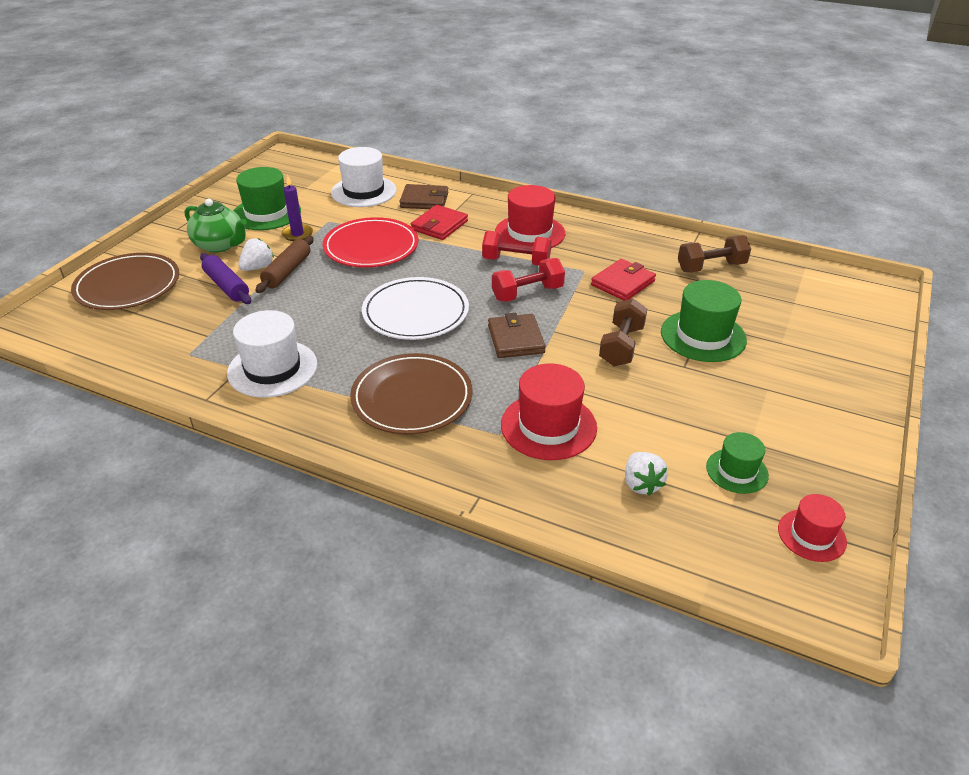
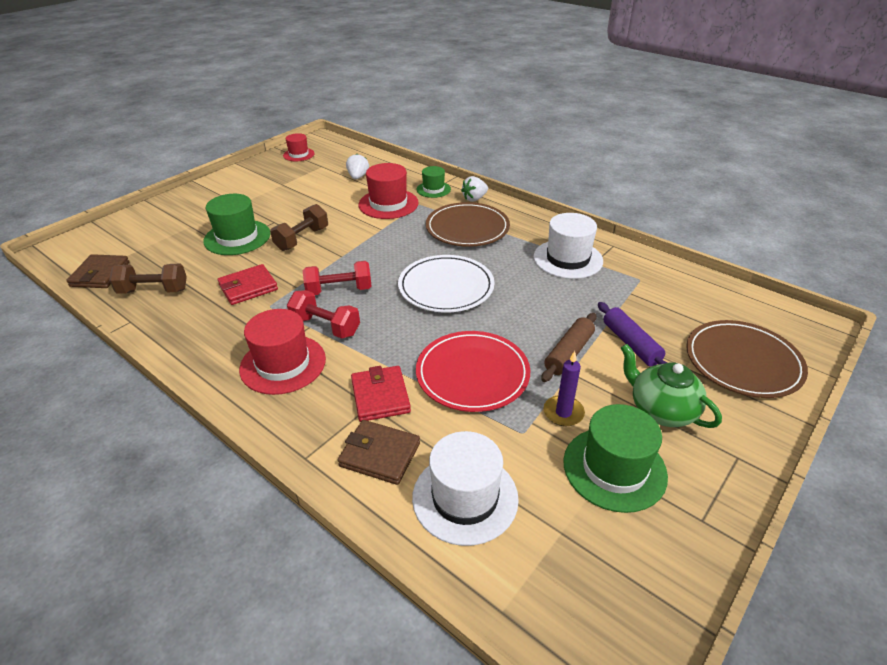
camera: 165 degrees left, 0 degrees up
(257, 267) = (603, 364): white strawberry -> white strawberry (474, 199)
(439, 225) = (380, 396): red wallet -> red wallet turned 60 degrees counterclockwise
(516, 339) = (375, 254): brown wallet -> brown wallet (100, 274)
(737, 471) = (304, 175): green hat -> green hat (433, 189)

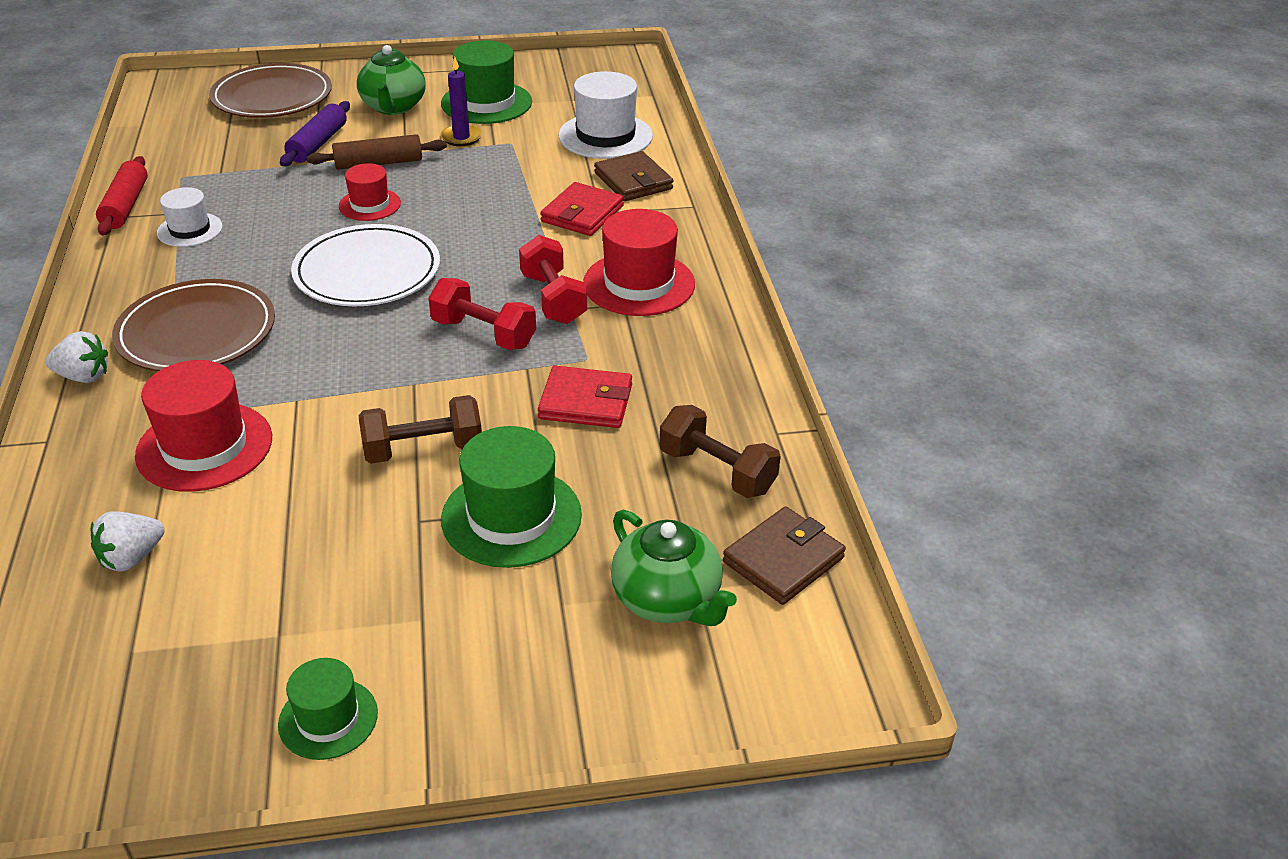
camera: 140 degrees left, 0 degrees up
(146, 243) = (668, 600): none -> green teapot
(298, 154) = (102, 748): red hat -> red hat (370, 205)
(433, 189) = (91, 435): green hat -> green hat (328, 718)
(472, 374) = (482, 190): red plate -> none
(568, 259) = (190, 230): white hat -> white hat, size x0.59
(622, 252) = (125, 206): none -> red rolling pin

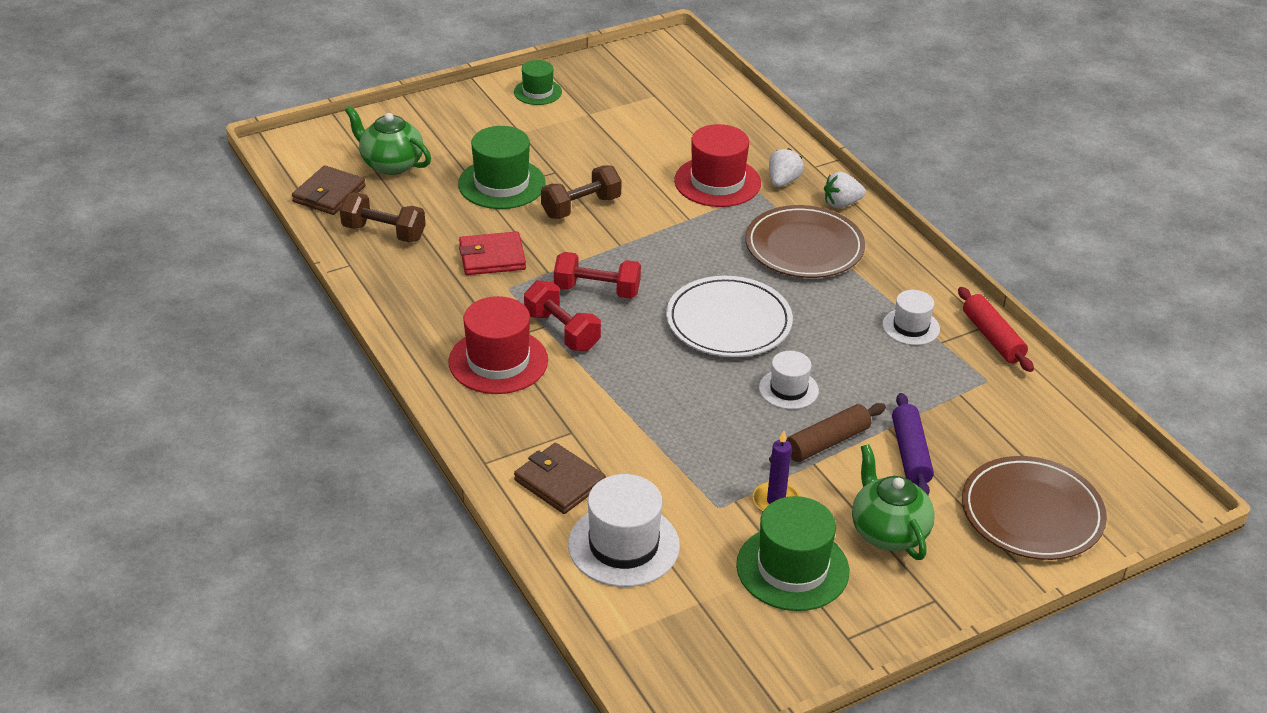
camera: 160 degrees right, 0 degrees up
(131, 558) = (697, 127): white strawberry -> white strawberry (783, 181)
(370, 205) = (788, 389): red hat -> white hat
(582, 214) = (587, 426): red wallet -> none

